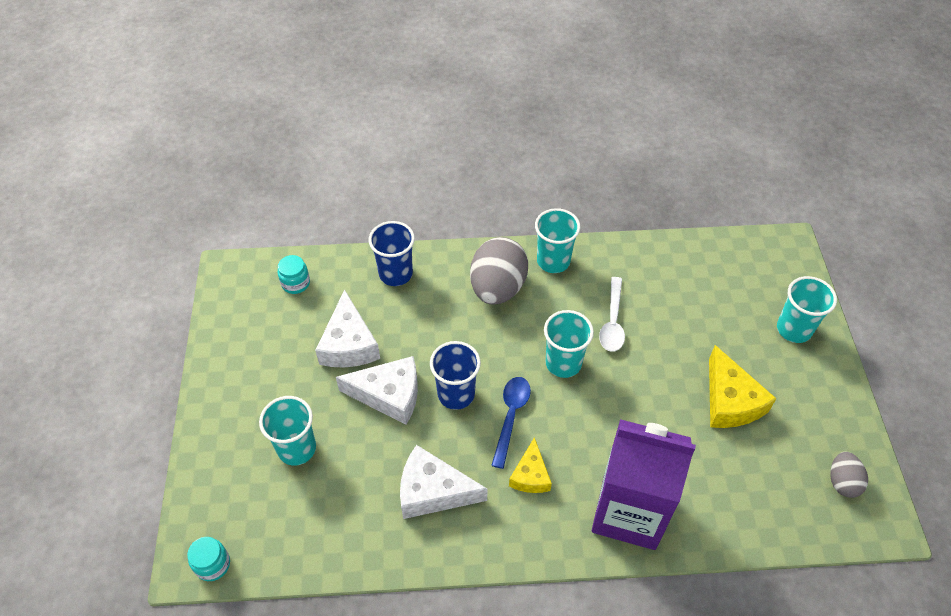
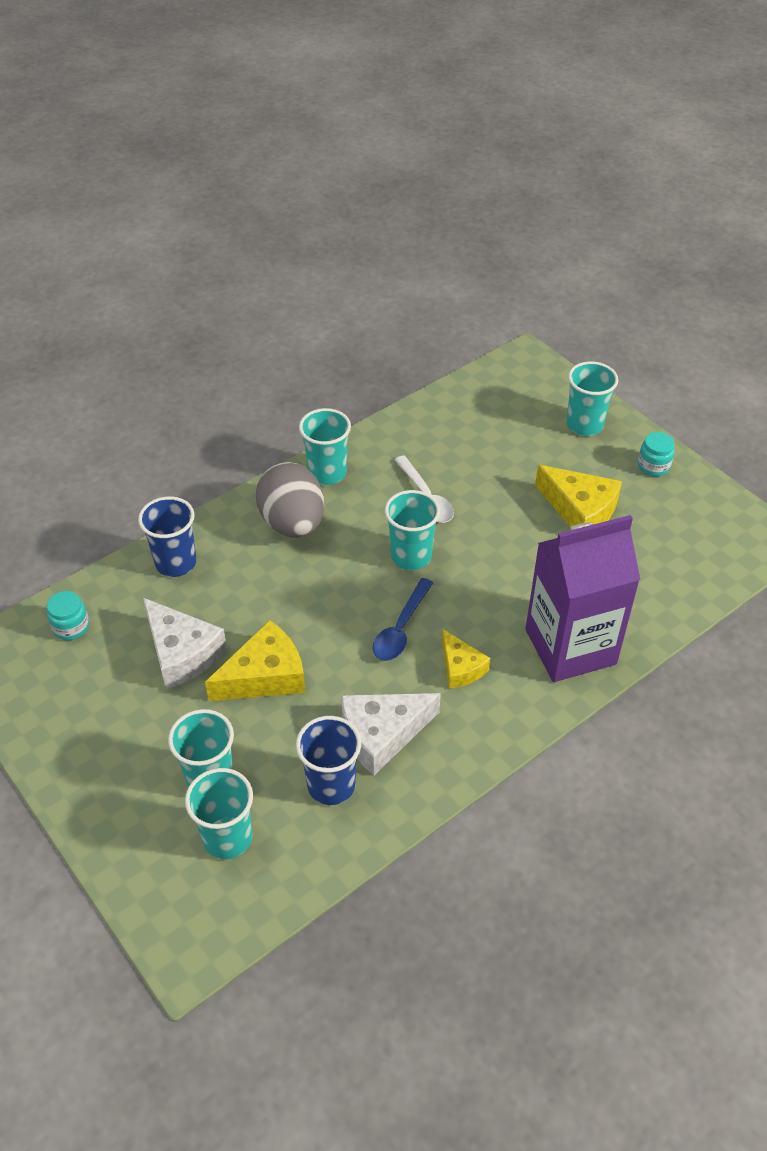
camera: 35 degrees left, 5 degrees down
(213, 564) = (213, 938): turquoise jar -> turquoise jar (653, 466)
(275, 499) = (227, 838): none -> turquoise cup
(389, 395) = (265, 675): white cheese -> yellow cheese
(456, 394) = (332, 638): blue cup -> blue cup (331, 785)
(511, 416) = (401, 628): blue spoon -> blue spoon turned 135 degrees counterclockwise
(842, 482) = (716, 524): grey egg -> none

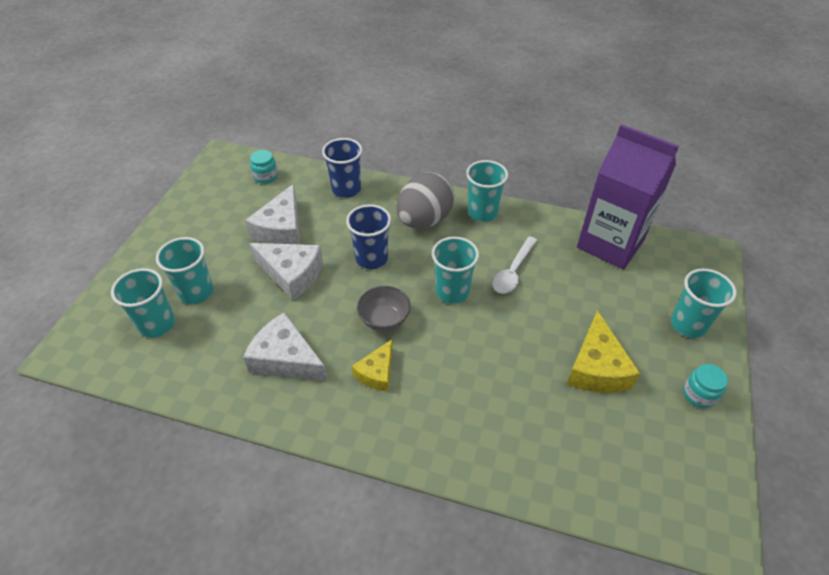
camera: 55 degrees right, 0 degrees up
(265, 675) = (292, 274): yellow cheese -> white cheese
(331, 785) = (227, 354): blue cup -> blue cup (371, 258)
(401, 628) = (384, 320): blue spoon -> grey bowl
(570, 647) = (452, 433): purple carton -> purple carton (610, 244)

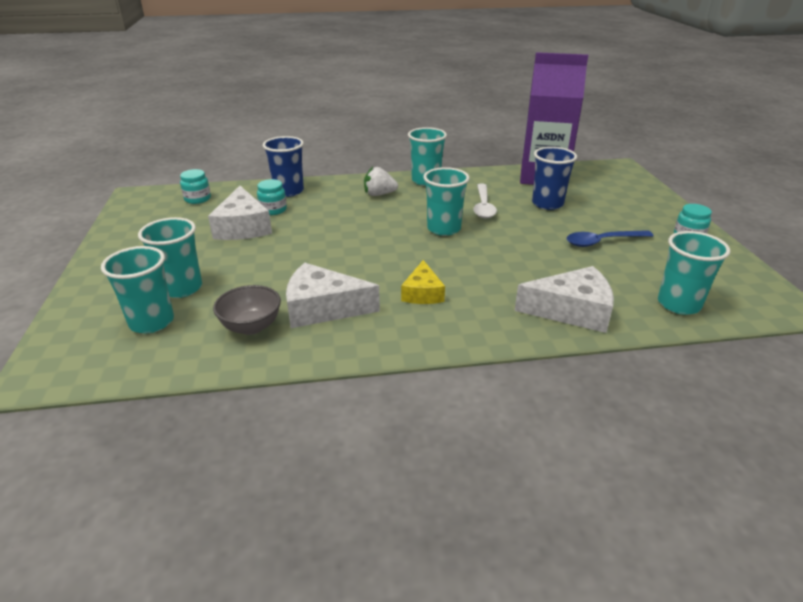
camera: 25 degrees left, 15 degrees down
(292, 274) = (279, 252): white cheese -> white cheese (572, 310)
(318, 213) = (273, 210): none -> turquoise jar
(371, 258) = (351, 226): blue cup -> blue cup (547, 204)
(384, 320) = (398, 259): grey bowl -> grey bowl (251, 326)
(424, 220) = (379, 194): grey egg -> white strawberry
(597, 367) = (602, 242): yellow cheese -> blue spoon
(688, 324) = (642, 204): turquoise cup -> turquoise cup (678, 304)

